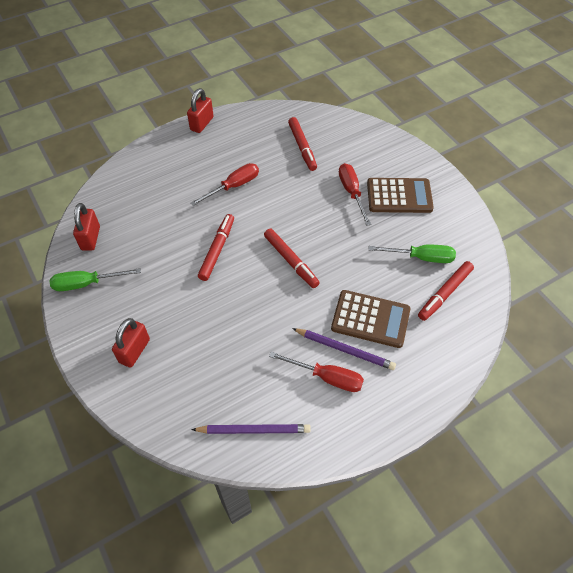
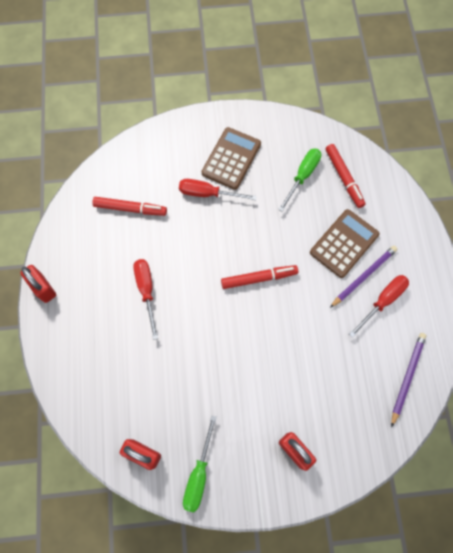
camera: 65 degrees left, 15 degrees up
(217, 250) = (216, 336): red marker -> none

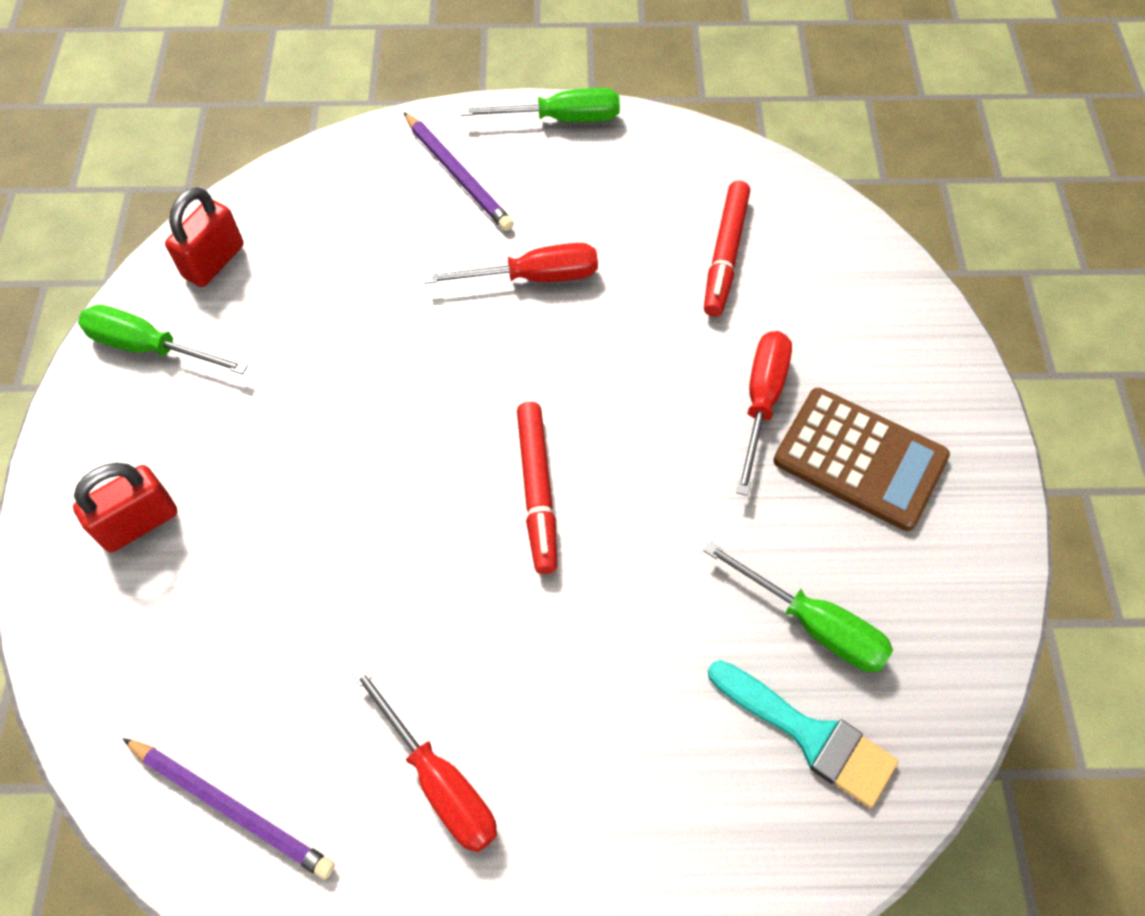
camera: 95 degrees right, 10 degrees down
(43, 288) = (561, 119): red padlock -> green screwdriver
(344, 178) = (810, 735): red marker -> turquoise brush
(344, 243) = (611, 704): brown calculator -> none
(363, 276) = (514, 741): purple pencil -> purple pencil (458, 174)

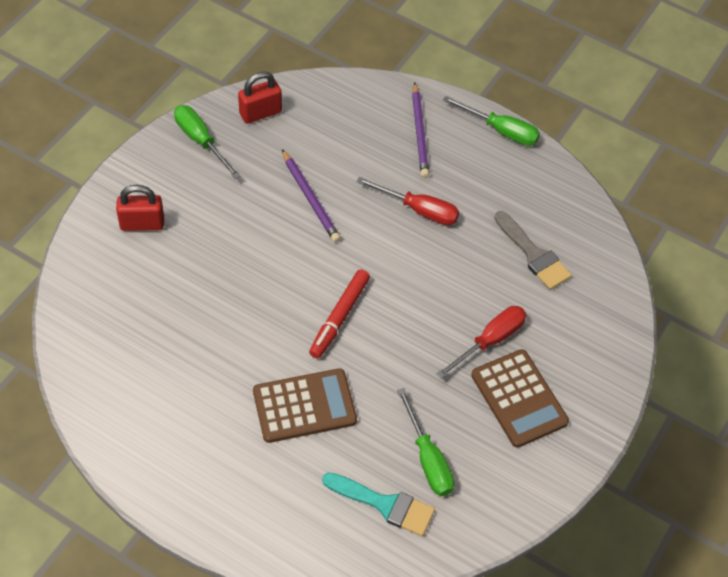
camera: 30 degrees right, 5 degrees down
(231, 807) = (103, 372): purple pencil -> purple pencil (310, 198)
(439, 781) = (199, 417): red screwdriver -> none
(585, 658) = (304, 406): none -> brown calculator
(725, 255) = (533, 255): red marker -> grey brush
(810, 735) = (385, 504): turquoise brush -> turquoise brush turned 45 degrees counterclockwise

